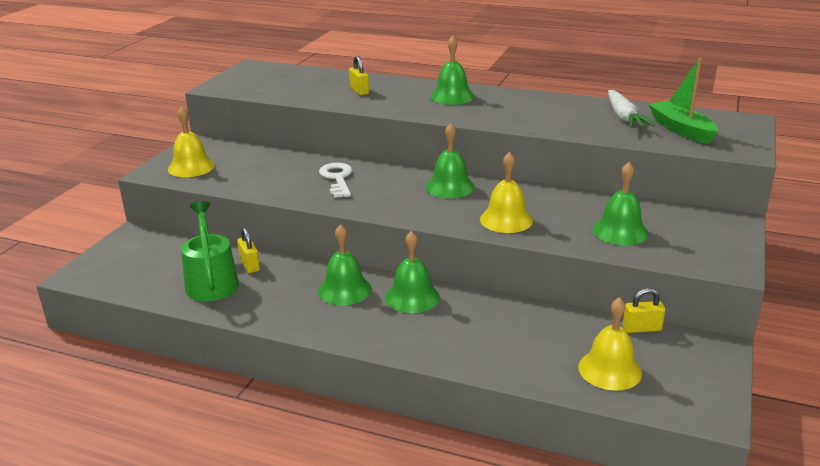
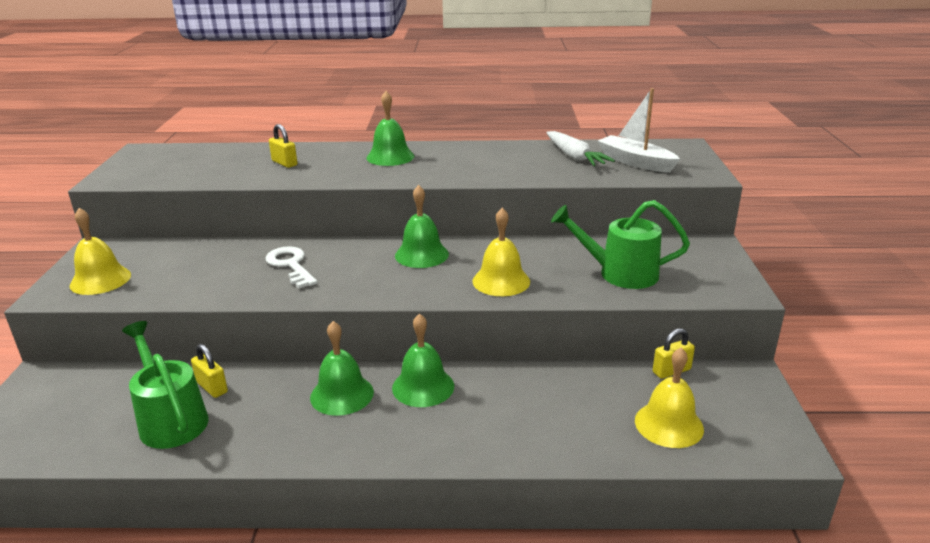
camera: 20 degrees left, 0 degrees up
(620, 231) = (619, 273): green bell -> green watering can
(681, 130) = (635, 162): green boat -> white boat

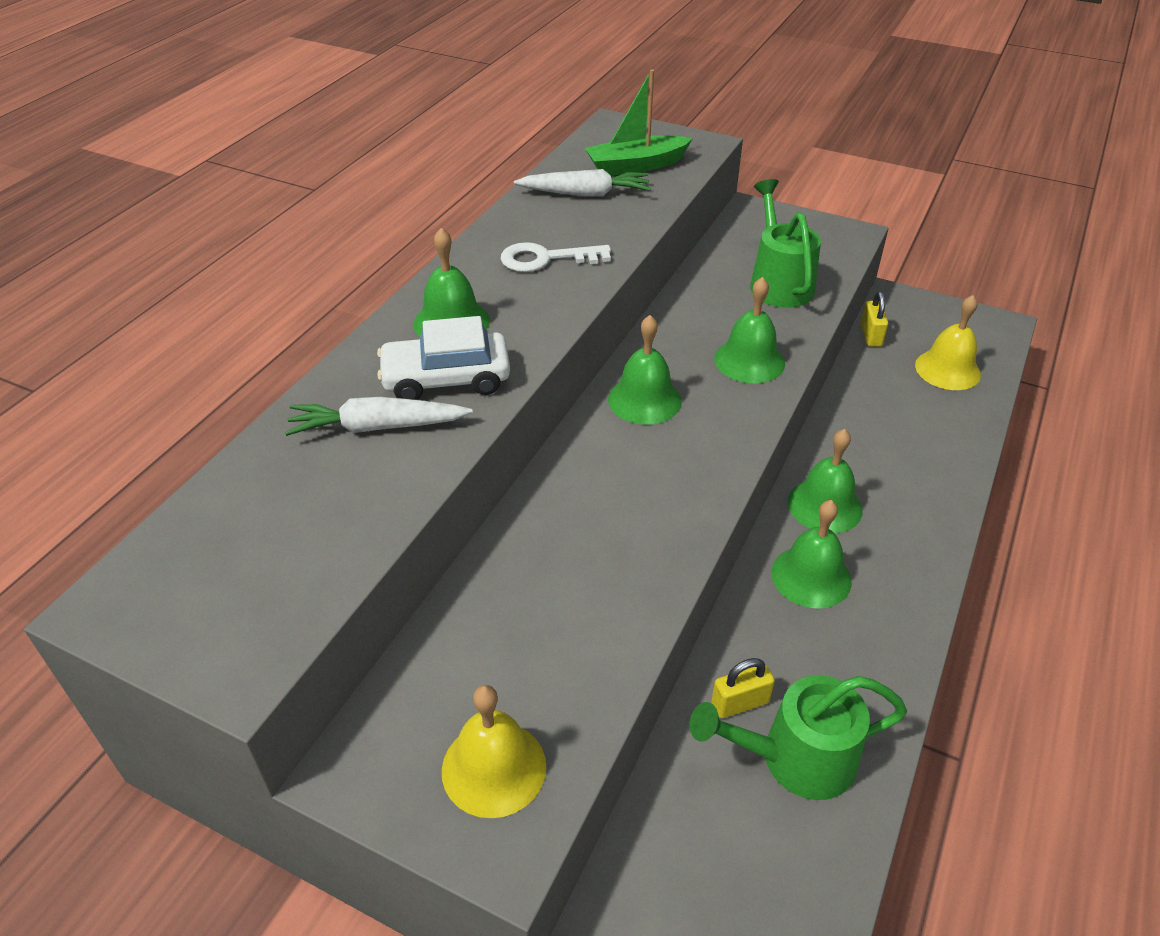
camera: 65 degrees left, 15 degrees up
(284, 163) = (377, 427): yellow padlock -> white carrot
(291, 265) = (595, 524): white key -> white key (546, 259)
(336, 167) = (446, 379): none -> white car
(501, 281) = (749, 361): yellow bell -> green bell
(619, 273) = (778, 282): green watering can -> green watering can turned 135 degrees clockwise
(635, 162) = (636, 166): white boat -> green boat

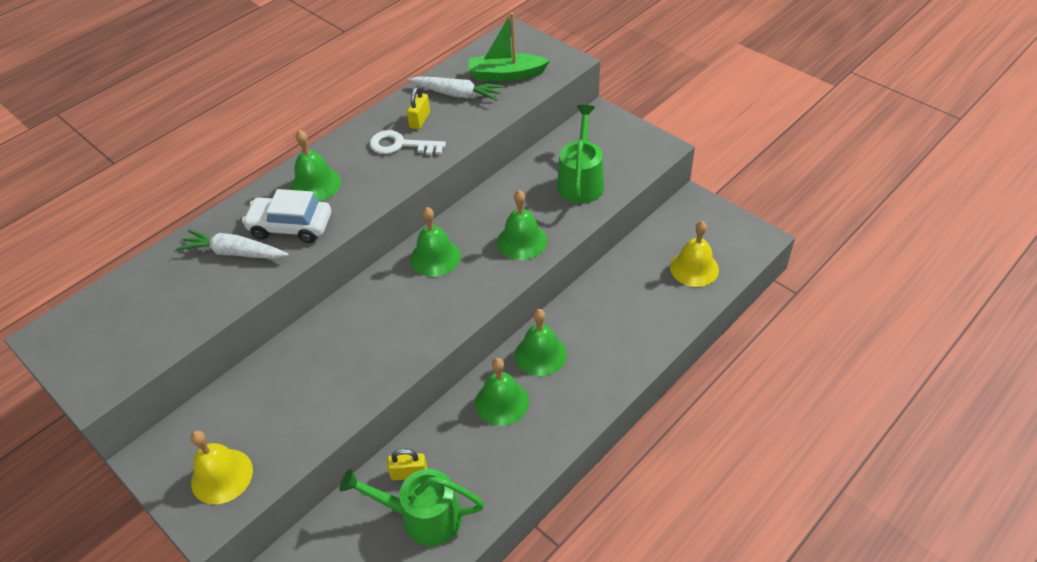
camera: 20 degrees right, 5 degrees up
(871, 336) = (654, 229): yellow padlock -> yellow padlock (420, 120)

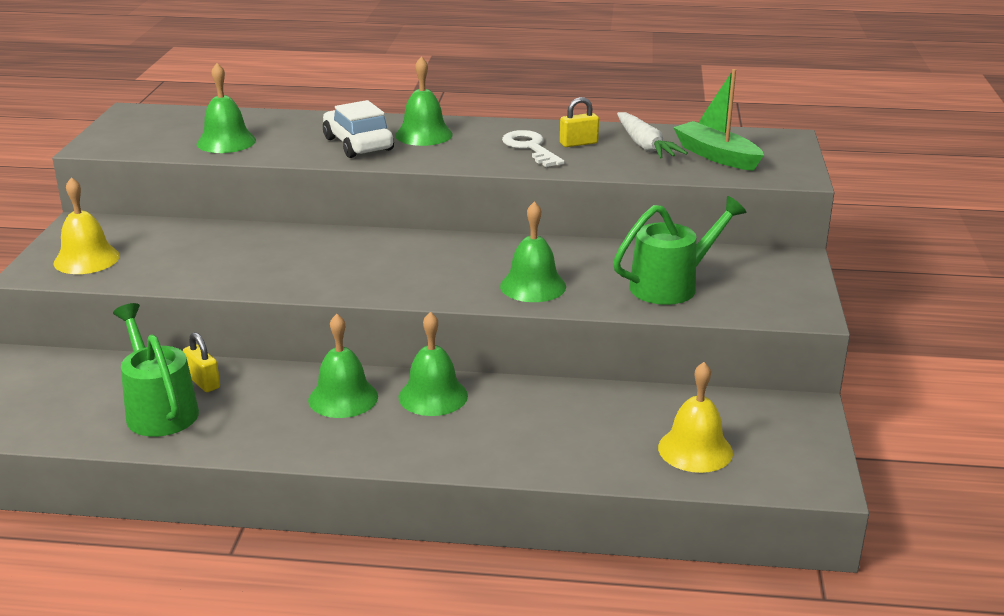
camera: 50 degrees right, 20 degrees down
(234, 253) = (298, 136): white carrot -> none
(435, 257) = (448, 252): green bell -> green bell (226, 142)

